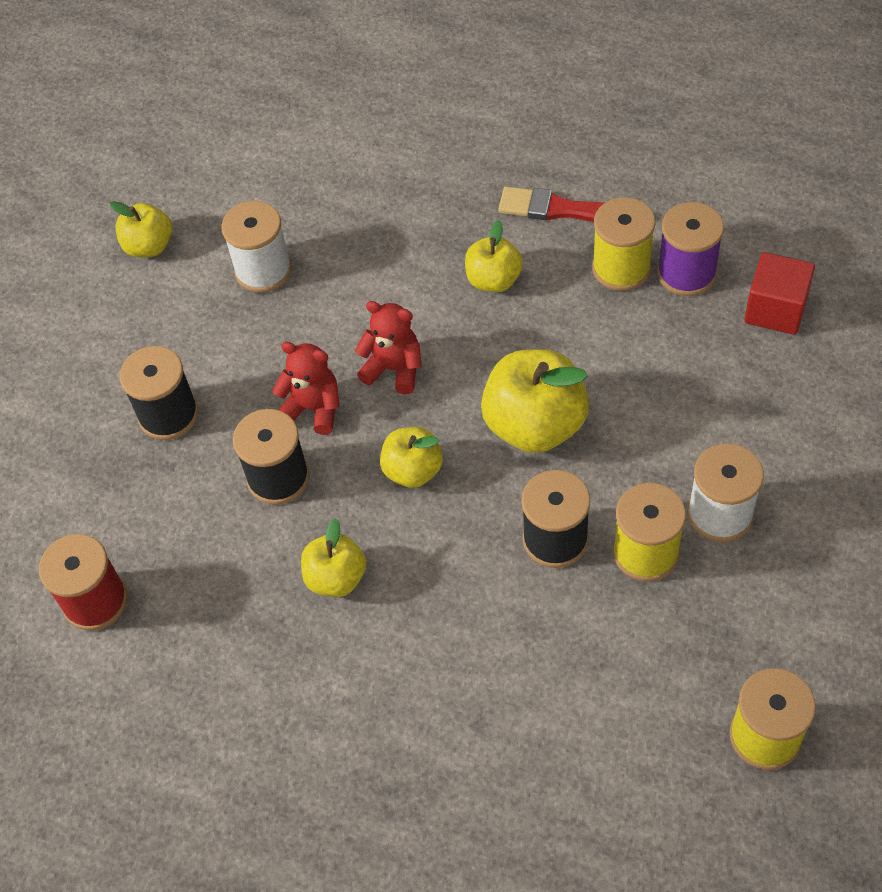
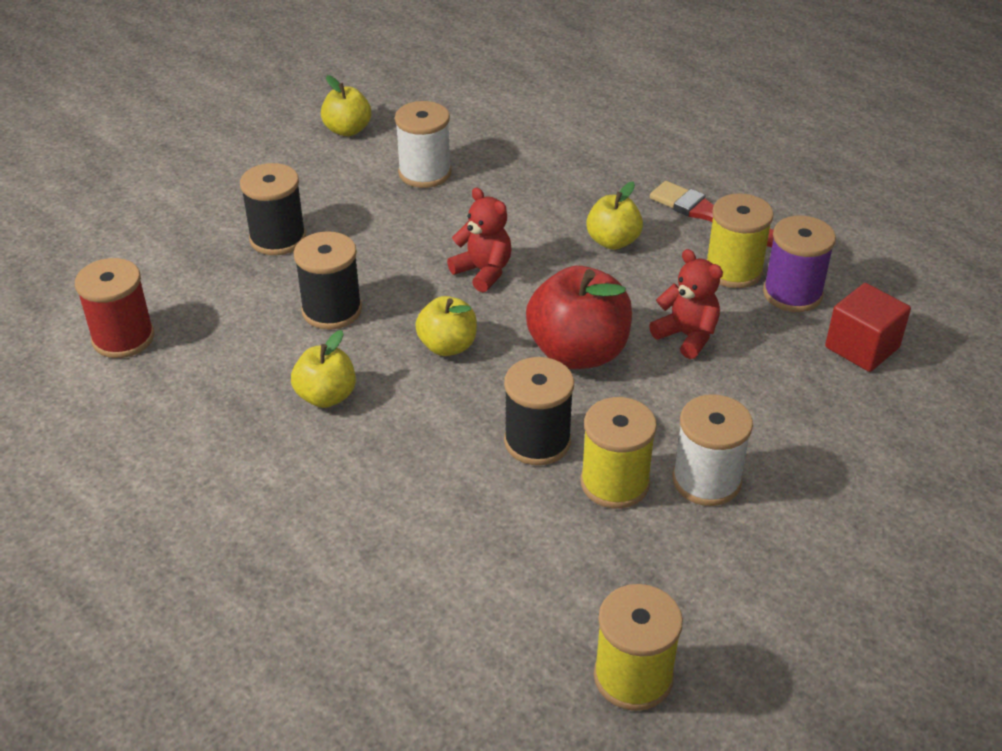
camera: 20 degrees right, 15 degrees down
(313, 408) = (396, 275): red teddy bear -> red teddy bear (687, 336)
(535, 425) = (578, 352): yellow apple -> red apple

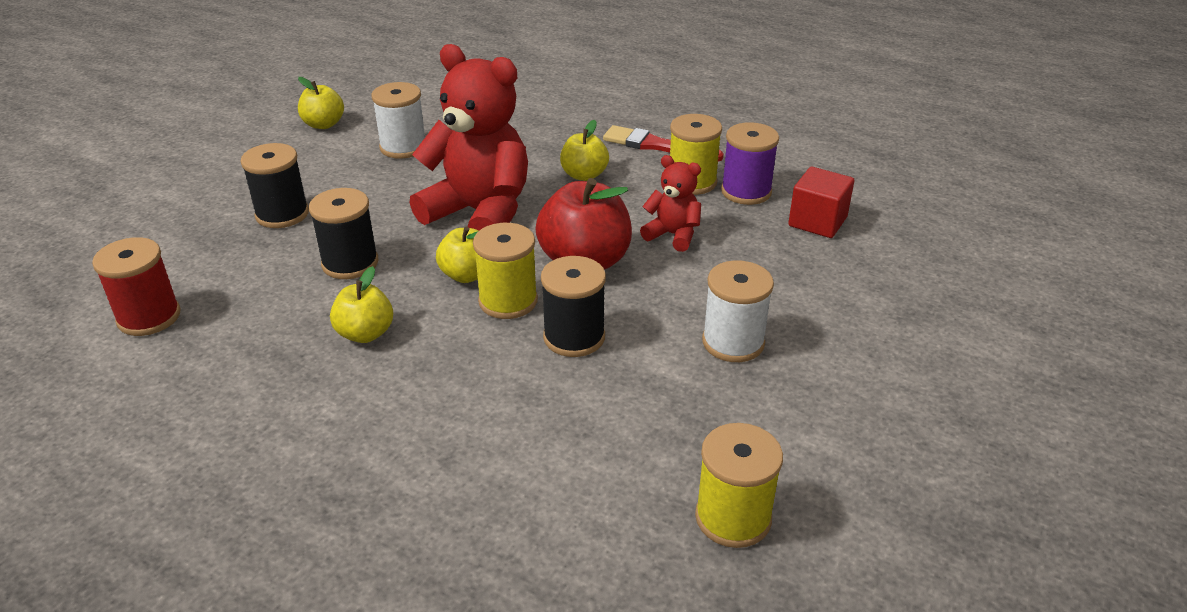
camera: 15 degrees left, 5 degrees down
(483, 272) = (480, 213): red teddy bear -> red teddy bear, size x2.07
(614, 483) = (655, 358): yellow spool -> yellow spool (508, 301)

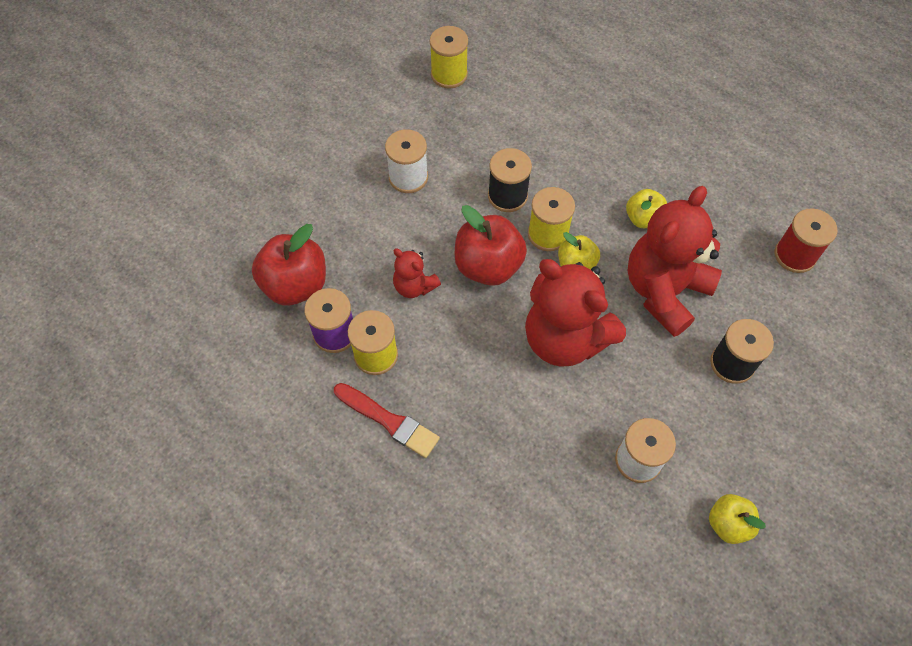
camera: 170 degrees left, 25 degrees up
(350, 263) = (664, 291): black spool -> red teddy bear
(584, 175) = (468, 381): yellow apple -> none
(817, 222) = (295, 285): red cube -> red apple

